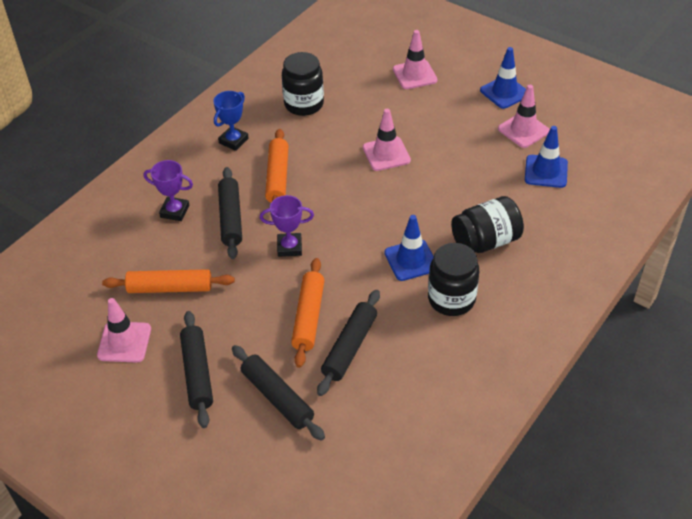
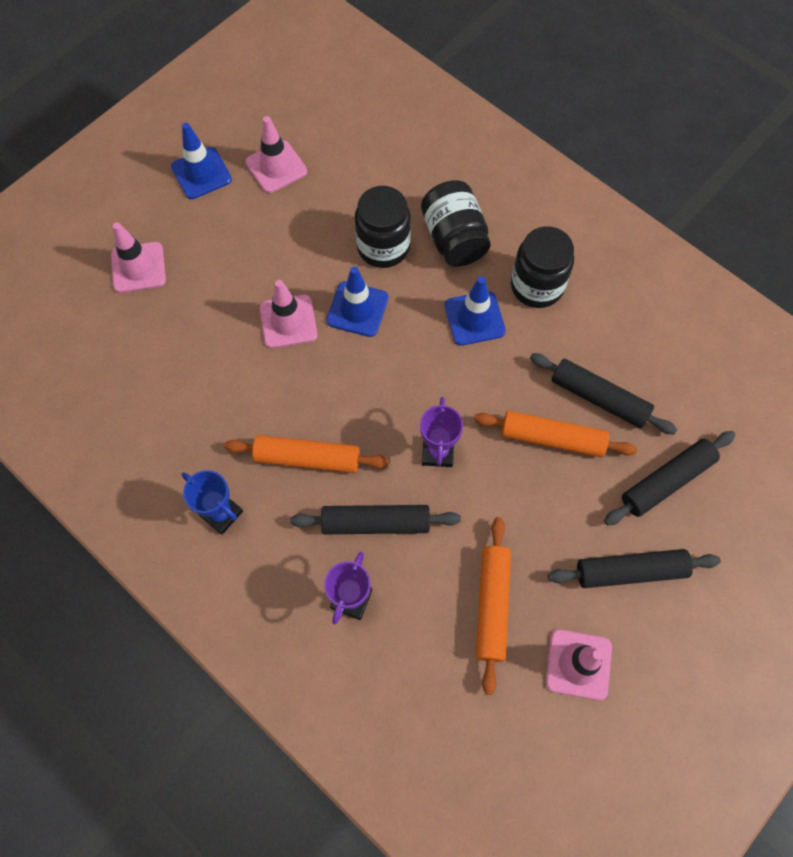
camera: 85 degrees left, 20 degrees up
(304, 104) = (164, 413): black jar -> black jar (383, 247)
(546, 171) = (352, 159): blue traffic cone -> blue traffic cone (357, 309)

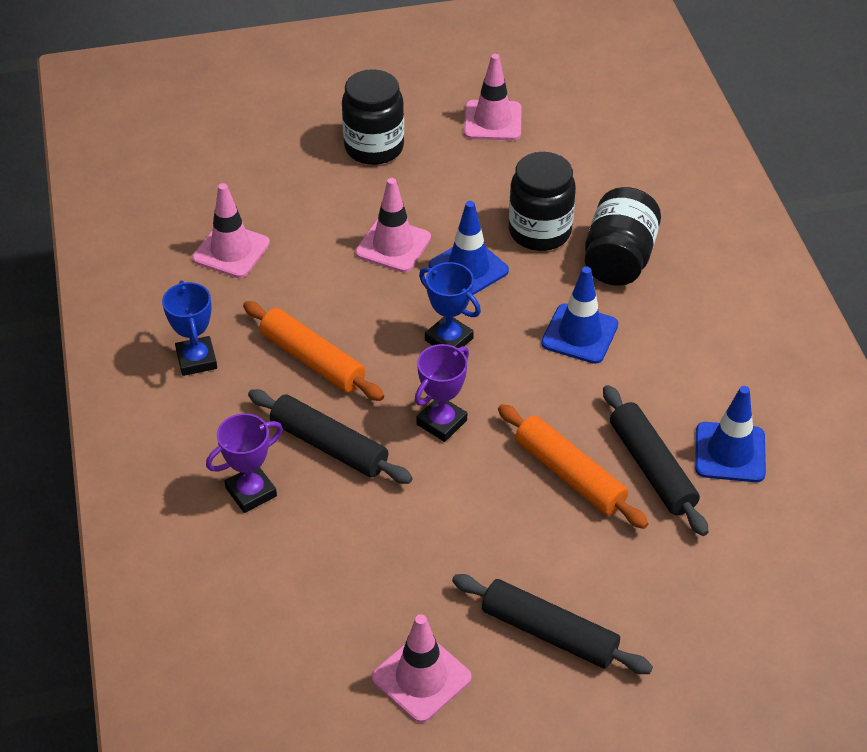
camera: 35 degrees right, 20 degrees down
(138, 267) = (295, 138): pink traffic cone -> pink traffic cone (231, 251)
(201, 173) = (417, 94): blue traffic cone -> blue traffic cone (730, 452)
(390, 379) = (449, 339): none -> blue trophy
(492, 605) = (380, 576): orange rolling pin -> none
(537, 286) = (671, 340): black jar -> black jar (374, 147)
(666, 481) = (661, 578): black rolling pin -> none

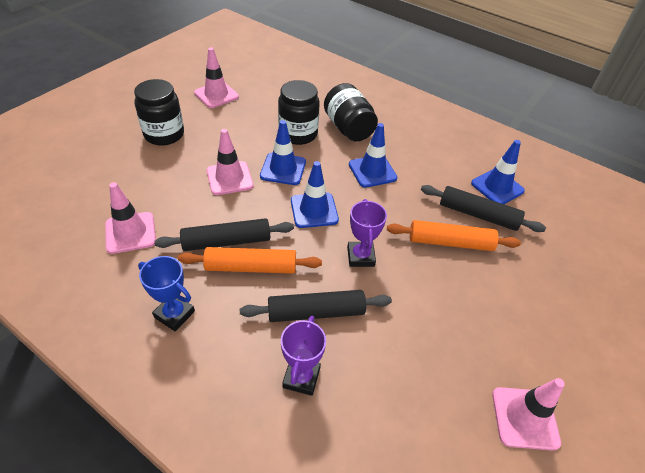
camera: 45 degrees left, 0 degrees up
(449, 339) = (314, 210): blue trophy -> blue traffic cone
(549, 632) = (543, 334): black rolling pin -> black rolling pin (227, 241)

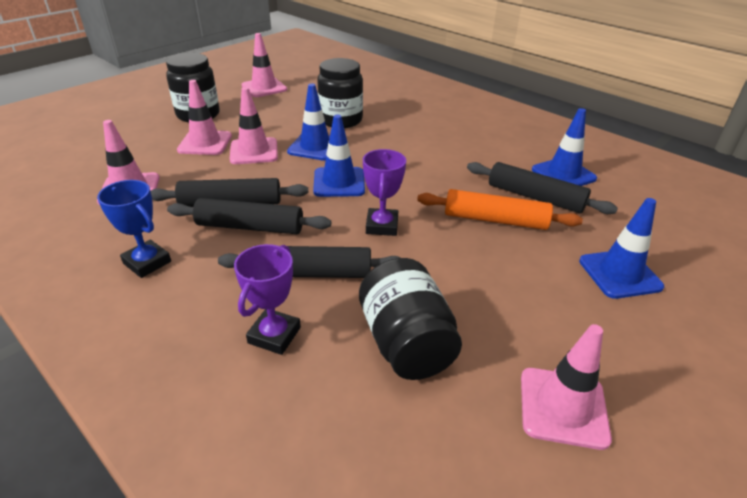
camera: 10 degrees right, 10 degrees down
(182, 171) = (205, 143): none -> pink traffic cone
(251, 267) = (250, 227): orange rolling pin -> black rolling pin
(348, 128) = (398, 118): black jar -> black jar (406, 343)
(372, 171) = (416, 153): blue traffic cone -> blue traffic cone (619, 274)

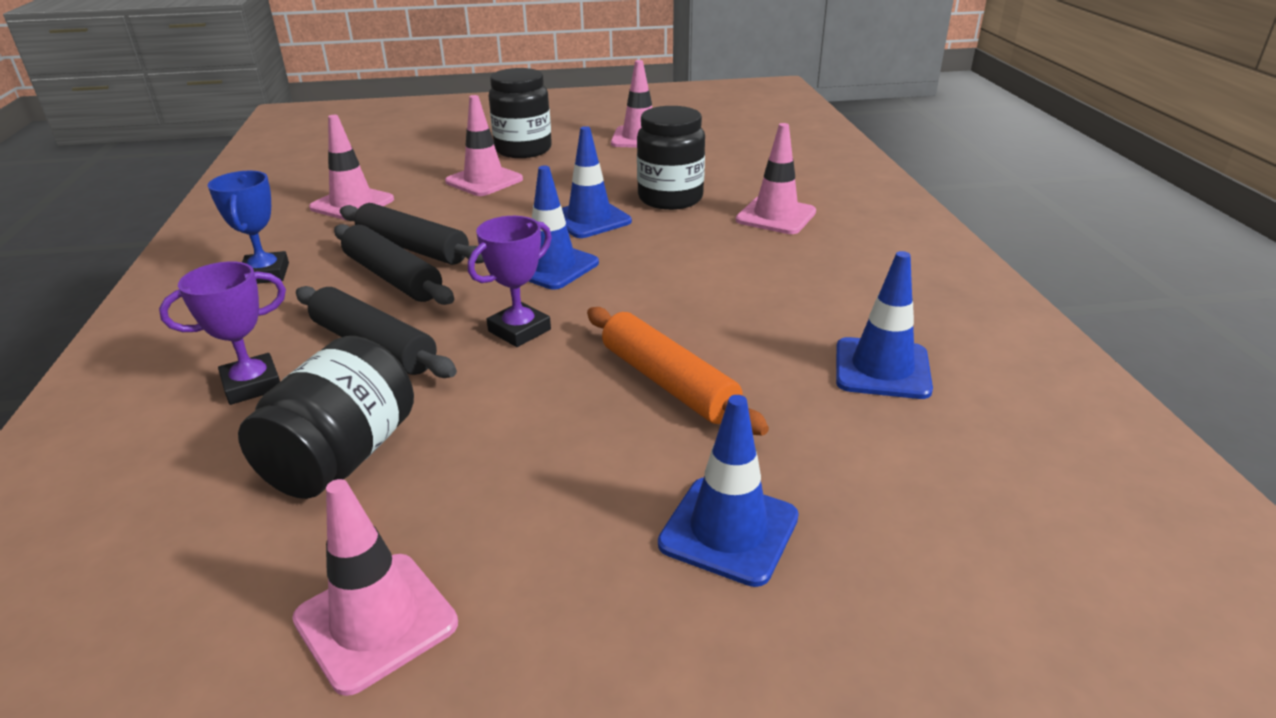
camera: 40 degrees right, 5 degrees down
(254, 151) = (517, 204): pink traffic cone -> pink traffic cone (776, 216)
(535, 197) = (777, 380): black rolling pin -> none

